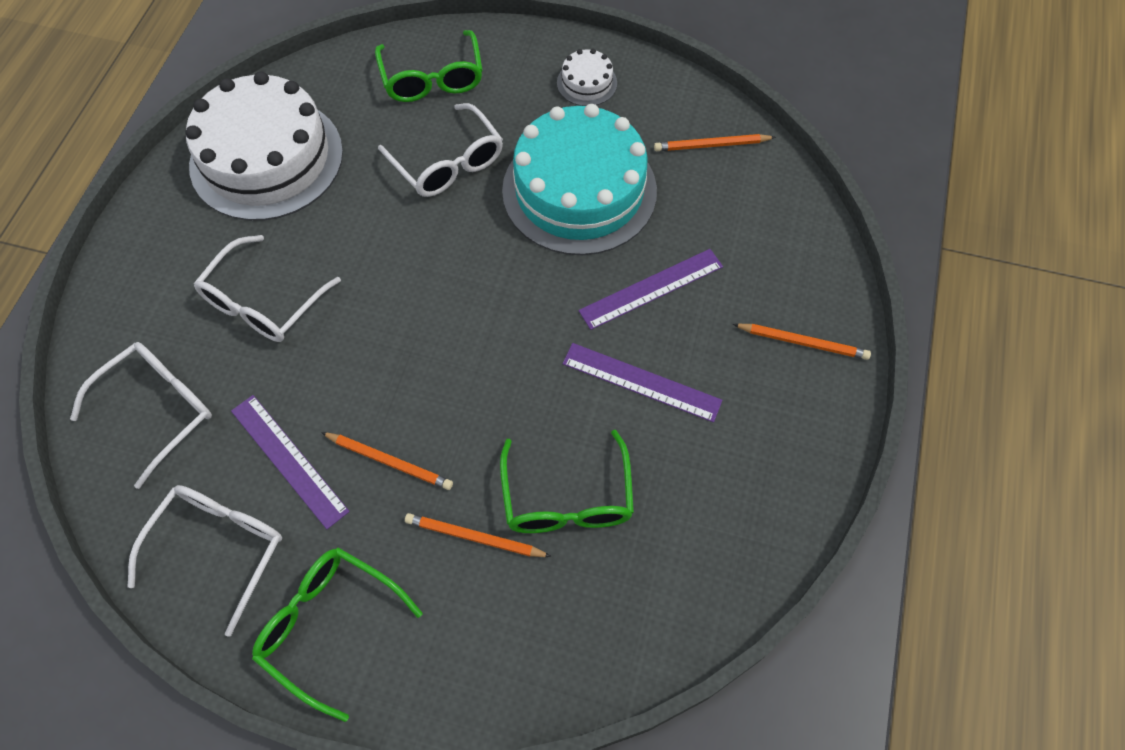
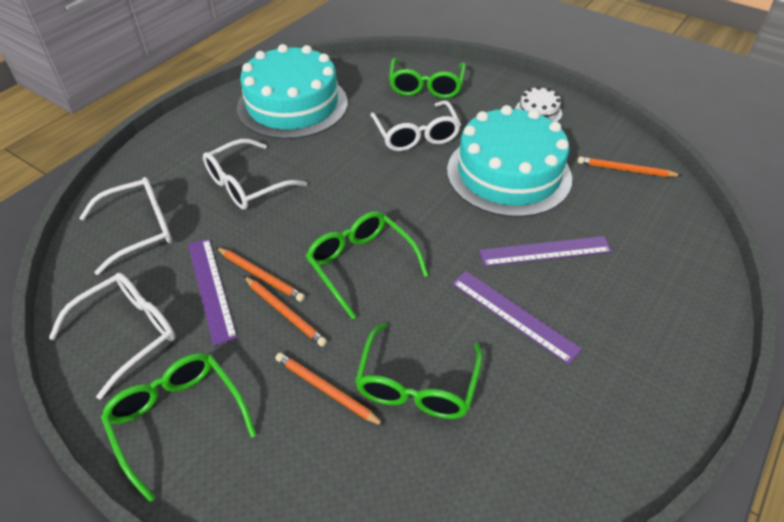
camera: 20 degrees right, 15 degrees down
(266, 158) = (292, 105): white cake -> turquoise cake
(452, 373) = (361, 265): none -> green glasses
(802, 342) = (669, 325): orange pencil -> orange pencil (260, 275)

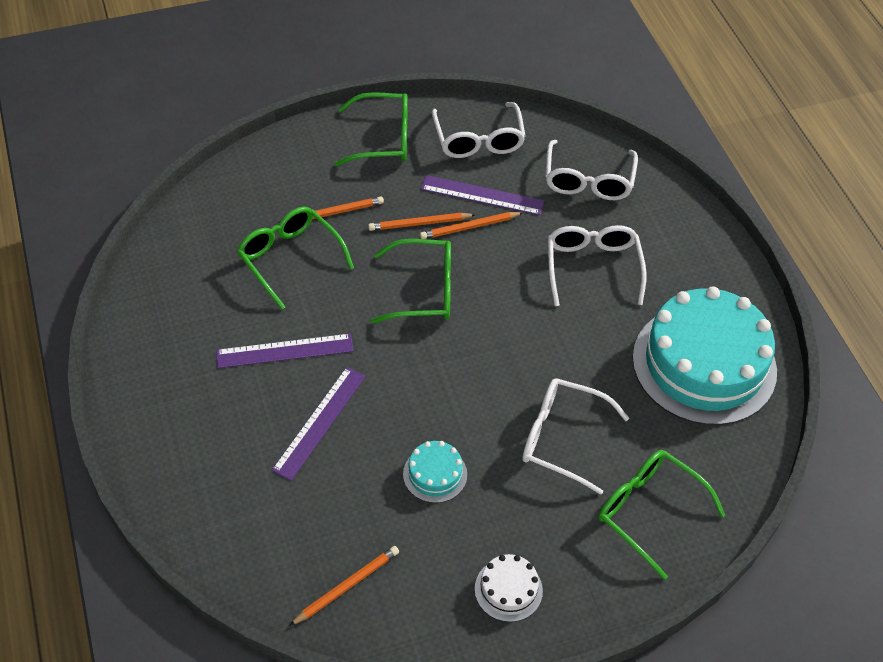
camera: 125 degrees right, 5 degrees up
(508, 173) = (435, 474): turquoise cake -> turquoise cake, size x0.42

